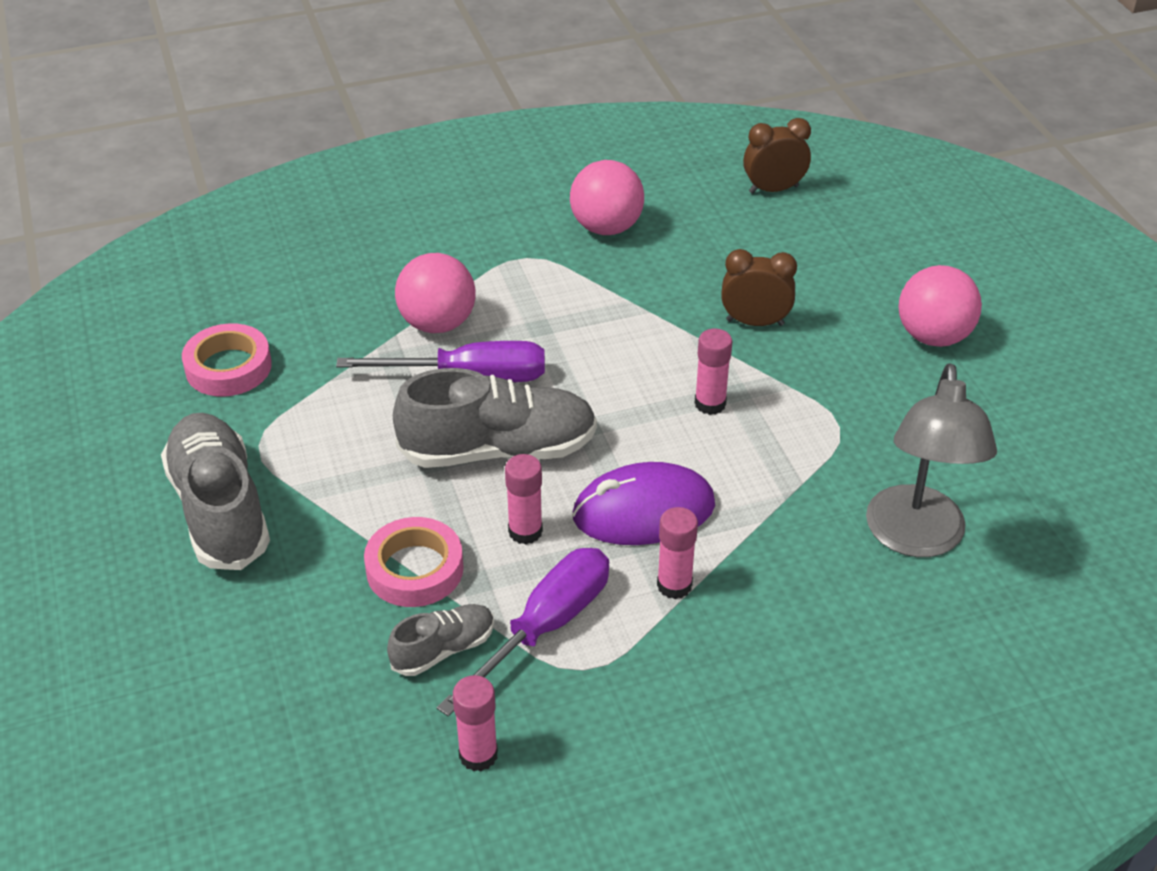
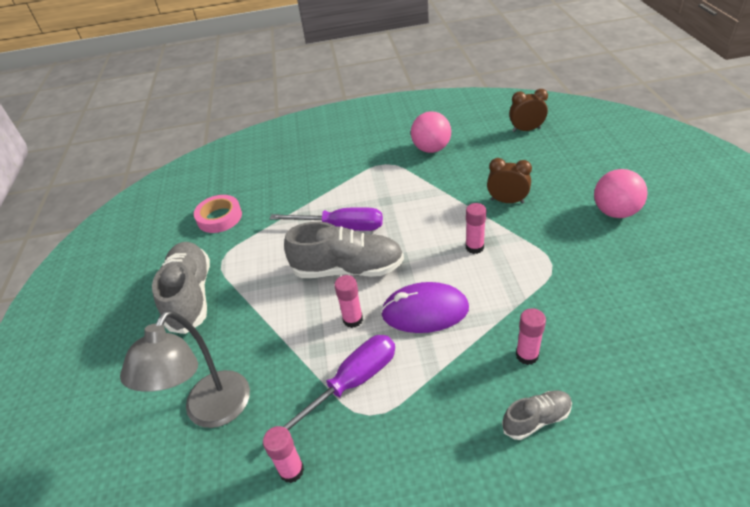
camera: 15 degrees right, 0 degrees up
(415, 569) = (284, 339): pink tape -> none
(437, 323) = (331, 197): pink ball -> none
(443, 649) = (288, 393): grey shoe -> grey shoe (536, 419)
(674, 585) = (436, 361): pink glue stick -> pink glue stick (527, 355)
(916, 538) = (597, 341): grey lamp -> grey lamp (211, 412)

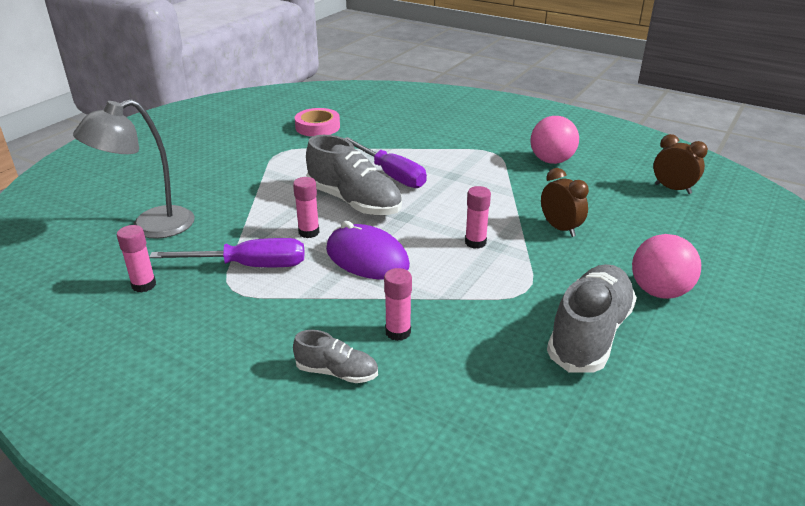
camera: 35 degrees right, 10 degrees down
(190, 296) = (232, 161): grey shoe -> grey shoe (589, 334)

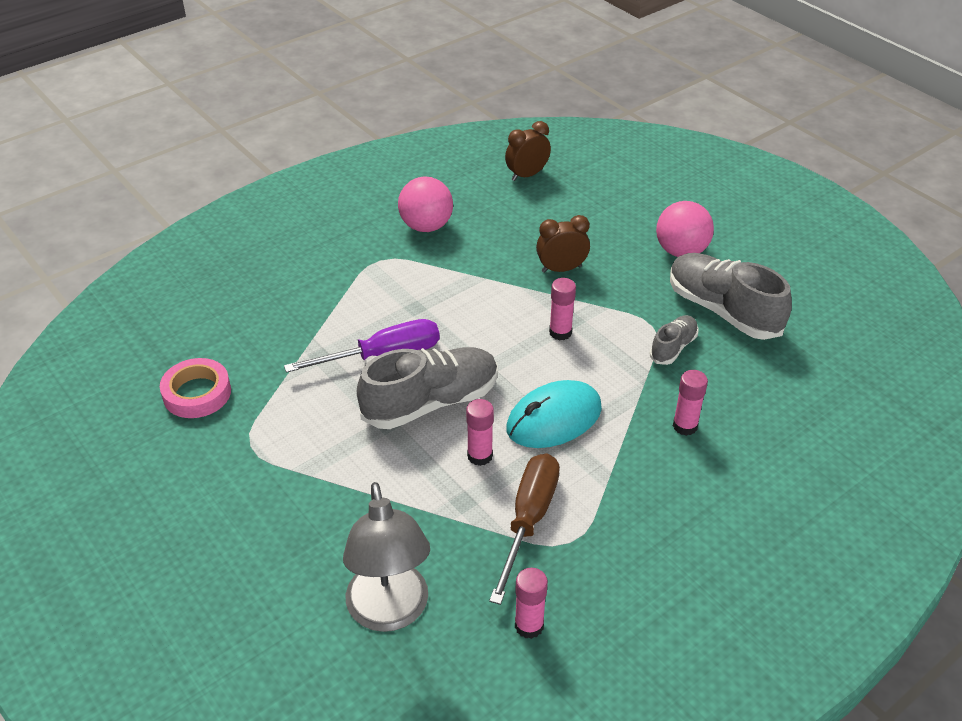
camera: 70 degrees left, 10 degrees up
(249, 266) = (528, 520): purple screwdriver -> brown screwdriver
(337, 372) = (729, 481): grey shoe -> grey shoe (673, 347)
(367, 258) = (554, 418): purple mouse -> turquoise mouse

